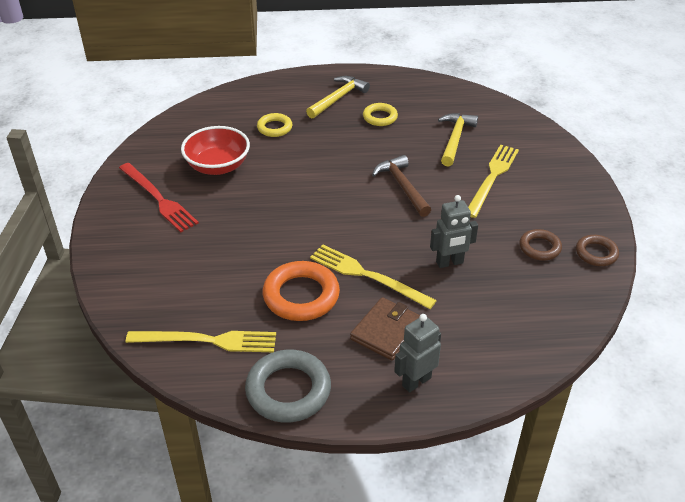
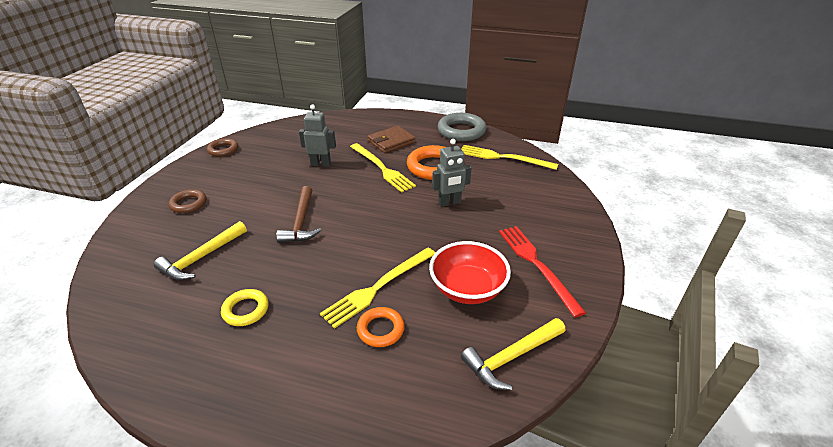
camera: 160 degrees left, 5 degrees down
(274, 128) = (380, 329): yellow ring -> orange ring
(338, 98) = (267, 361): yellow hammer -> yellow hammer (512, 357)
(416, 381) = (391, 122): grey robot -> grey robot (449, 203)
(492, 178) = (220, 211): yellow fork -> yellow fork (378, 287)
(539, 248) = (253, 159): brown ring -> brown ring (188, 204)

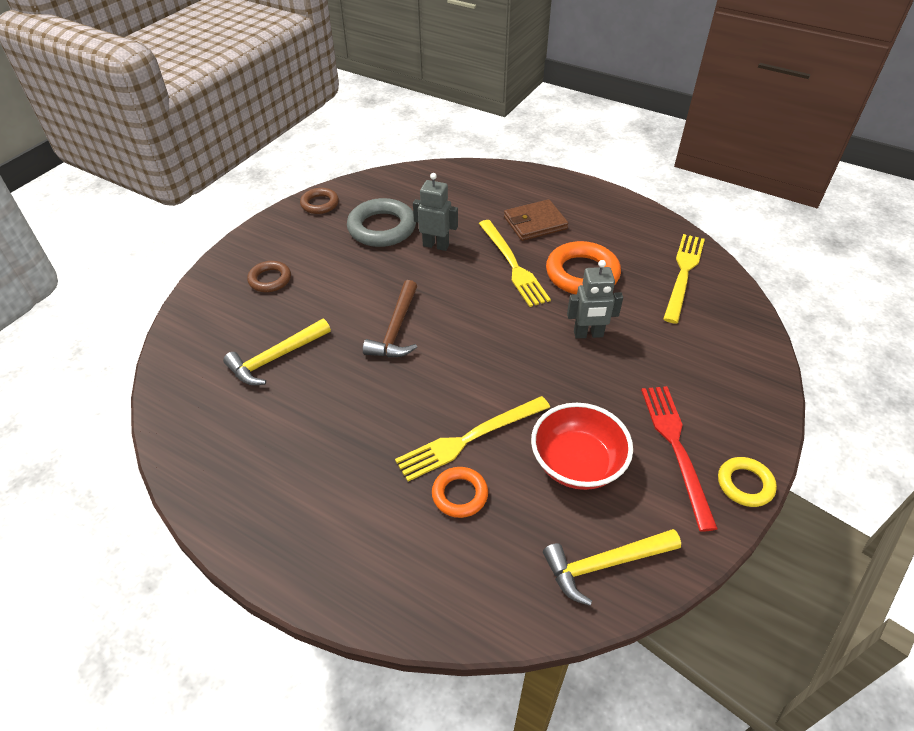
camera: 15 degrees right, 10 degrees up
(246, 310) = (314, 437): yellow ring -> yellow ring (745, 484)
(461, 131) = (636, 219): grey ring -> grey ring (382, 228)
(503, 158) = (683, 274): yellow fork -> yellow fork turned 75 degrees clockwise

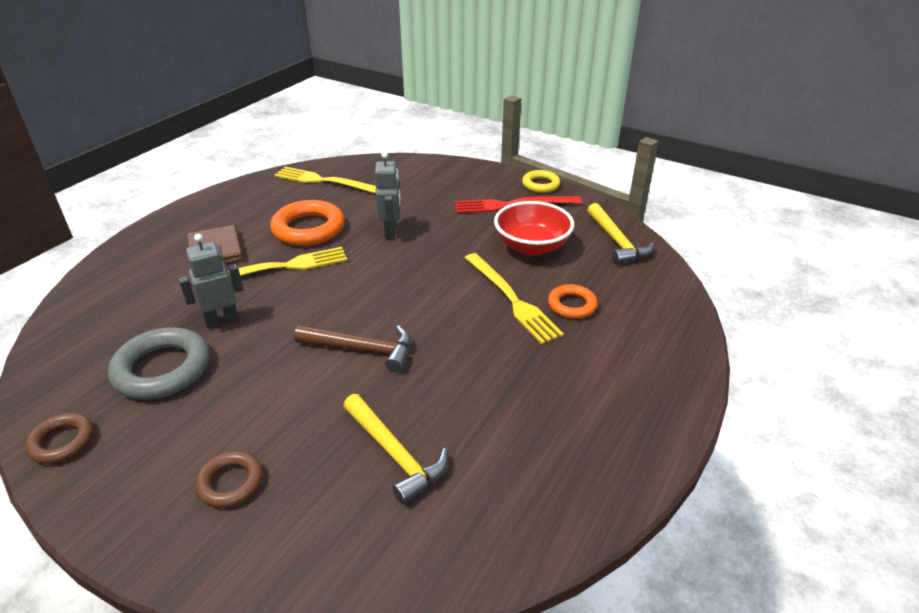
camera: 90 degrees left, 10 degrees down
(436, 245) = (222, 321): grey robot -> grey robot turned 45 degrees clockwise

